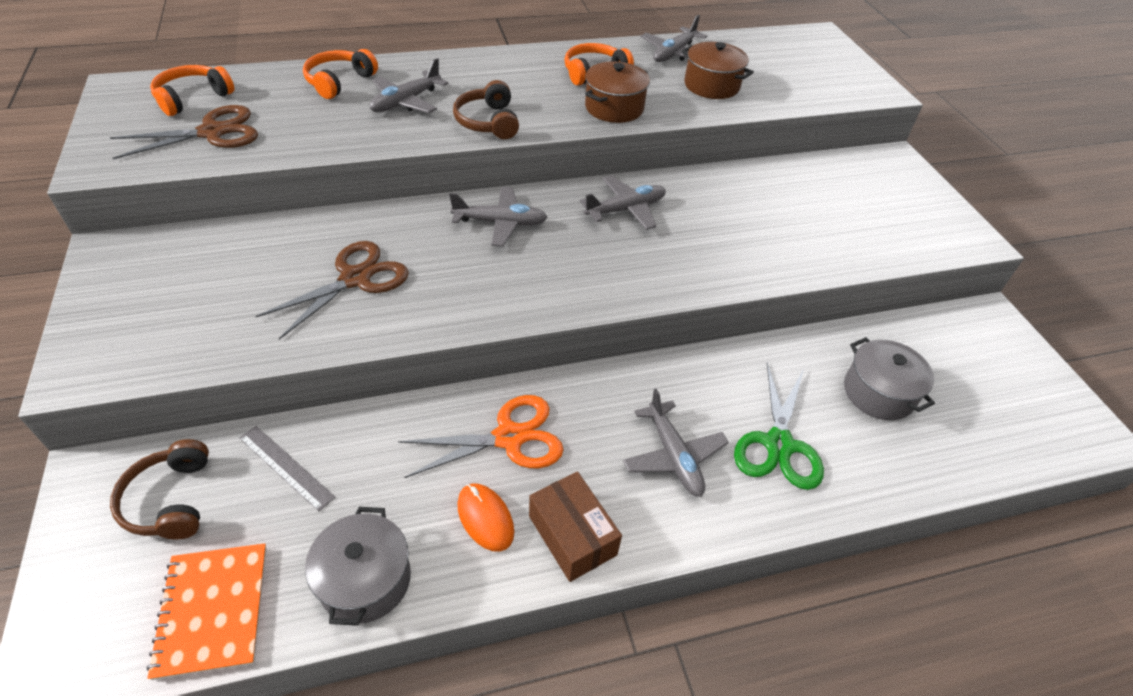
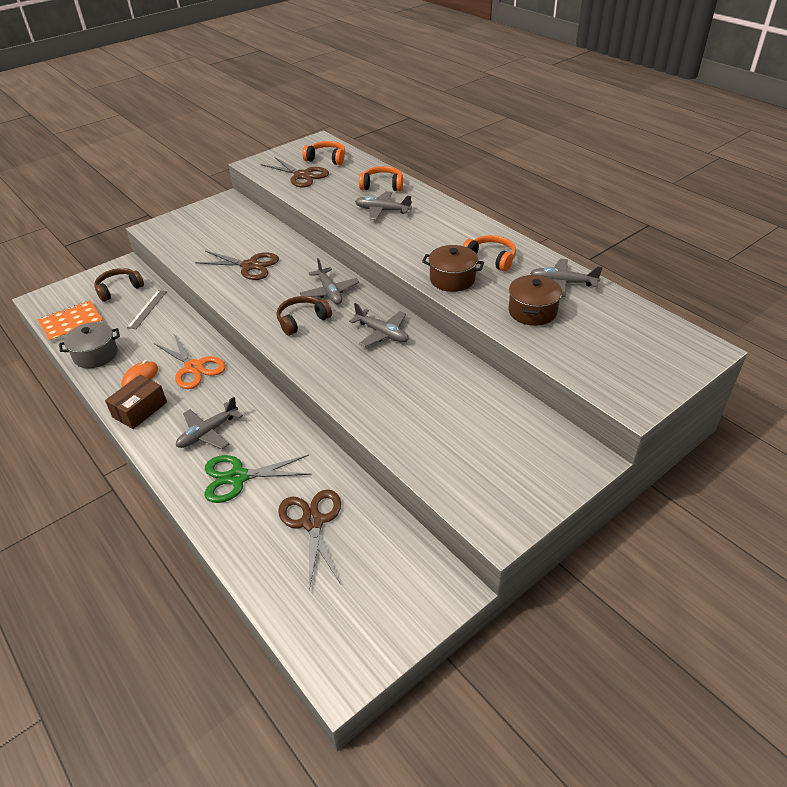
camera: 70 degrees right, 5 degrees down
(488, 122) = (387, 241): brown headphones -> brown headphones (302, 320)
(878, 393) = (312, 522): grey pot -> brown scissors

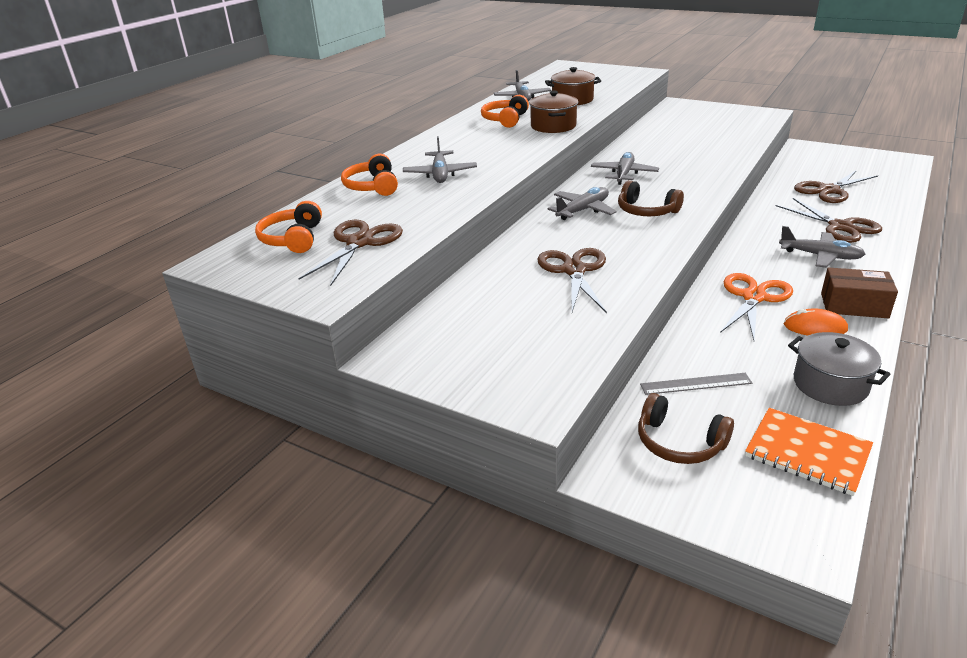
camera: 110 degrees left, 10 degrees down
(238, 477) = (840, 227): green scissors -> brown scissors

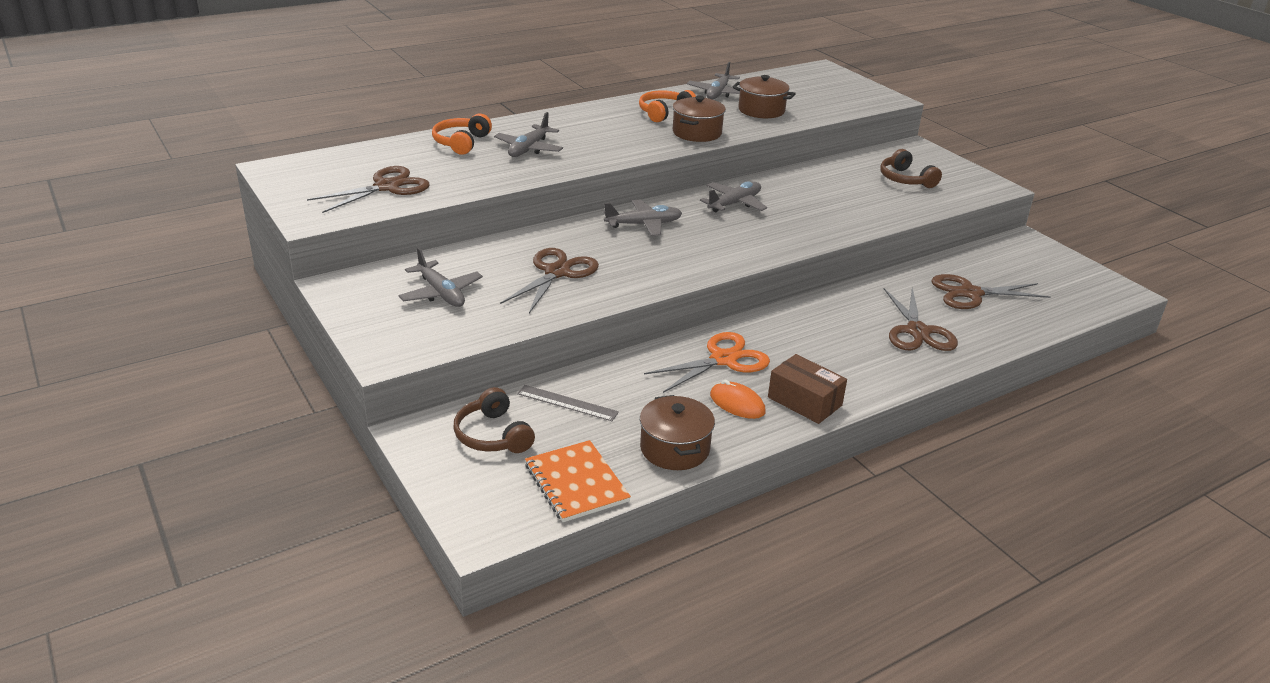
camera: 25 degrees right, 0 degrees up
(293, 239) = (347, 168): orange headphones -> none
(646, 211) = (698, 244): brown headphones -> brown headphones (905, 179)
(820, 256) = (848, 350): grey plane -> grey plane (441, 293)
(830, 384) = (674, 449): grey pot -> brown pot

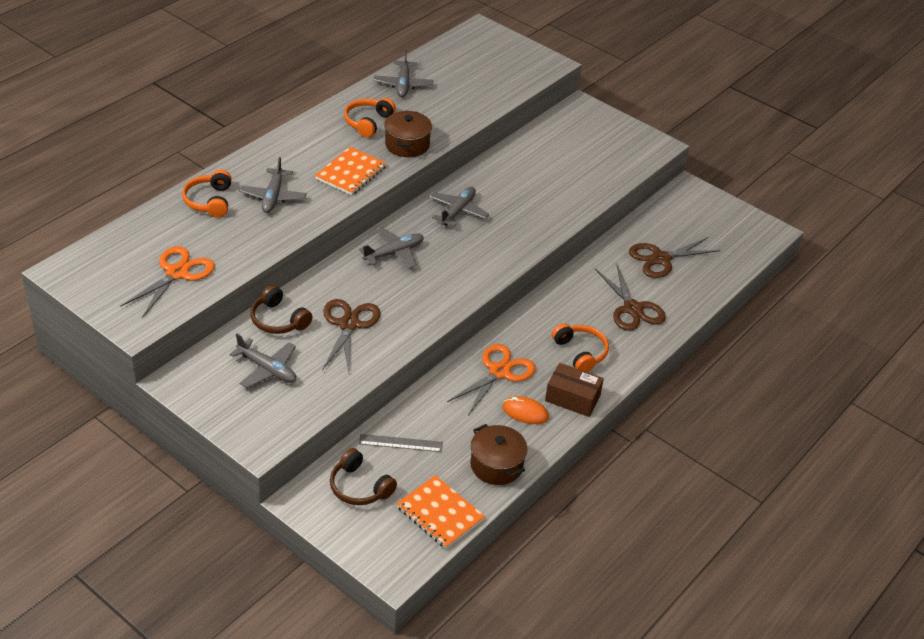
camera: 20 degrees left, 10 degrees up
(387, 187) = (177, 273): brown scissors -> orange scissors
(623, 144) = (351, 173): none -> orange notebook
(761, 110) = (449, 102): brown pot -> none
(834, 360) = (580, 352): none -> orange headphones
(905, 179) = (585, 151): brown headphones -> brown headphones (278, 320)

